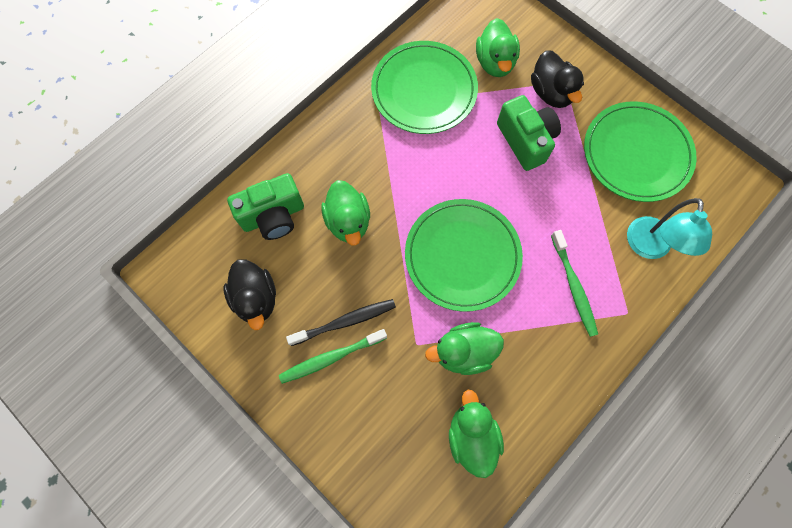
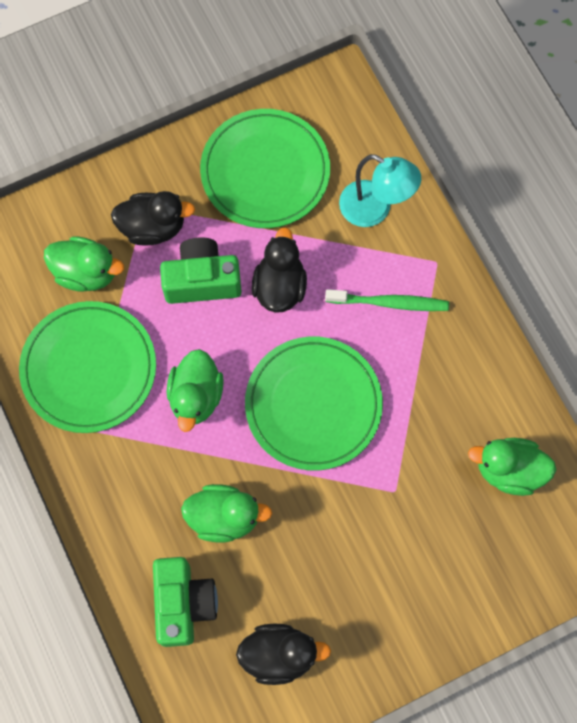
camera: 70 degrees left, 0 degrees up
(331, 357) = (377, 590): green toothbrush -> none
(345, 322) = (342, 561): black toothbrush -> none
(463, 352) = (420, 445): green duck -> green duck (196, 396)
(547, 197) = (279, 286): none -> black duck

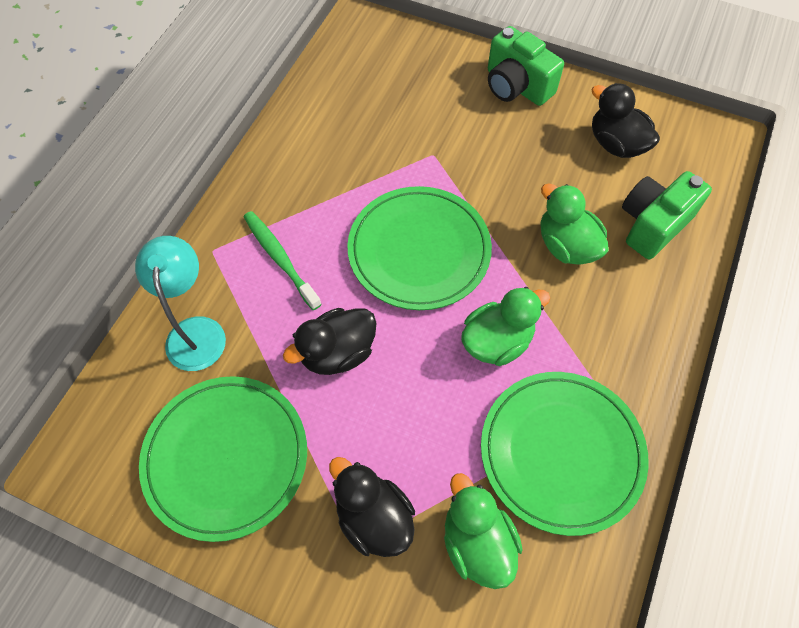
camera: 130 degrees left, 10 degrees down
(202, 280) = (389, 423): green camera -> green camera (516, 86)
(508, 470) = (350, 101): green duck -> none

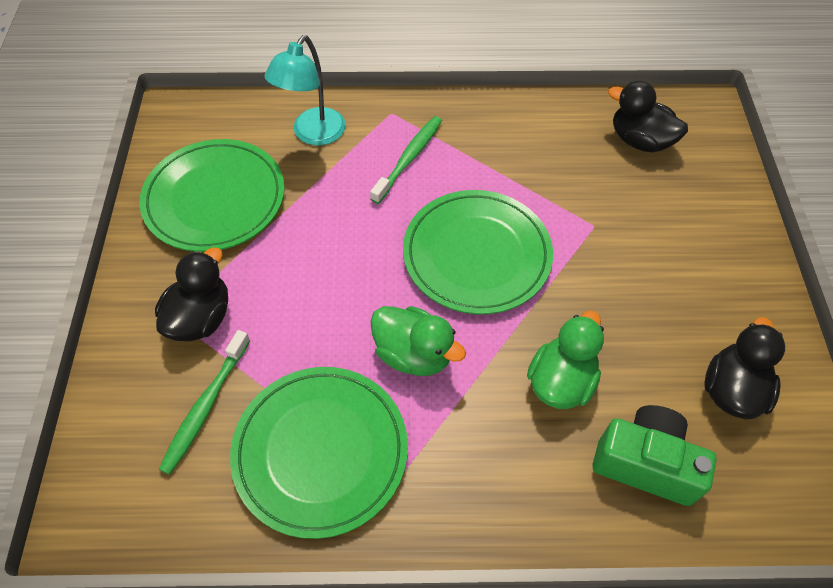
camera: 65 degrees right, 5 degrees down
(195, 331) = (313, 134): turquoise lamp -> turquoise lamp turned 150 degrees clockwise
(337, 353) = (339, 234): black duck -> black duck (640, 141)
(477, 542) = (205, 406): green duck -> green toothbrush
(516, 86) = (736, 266): green camera -> none

